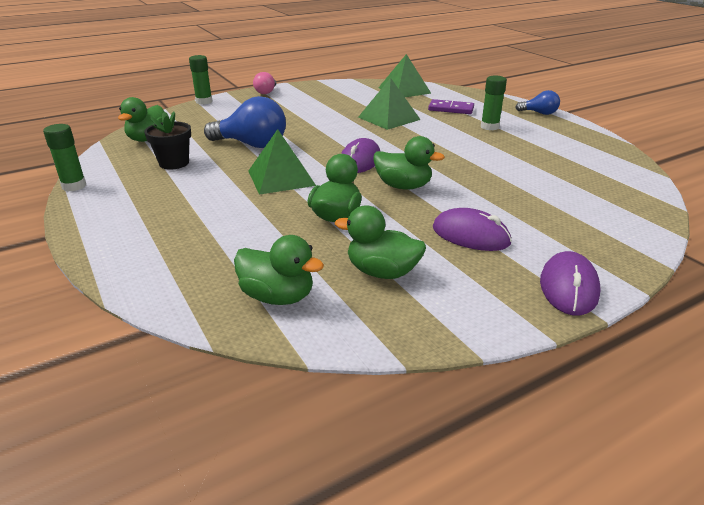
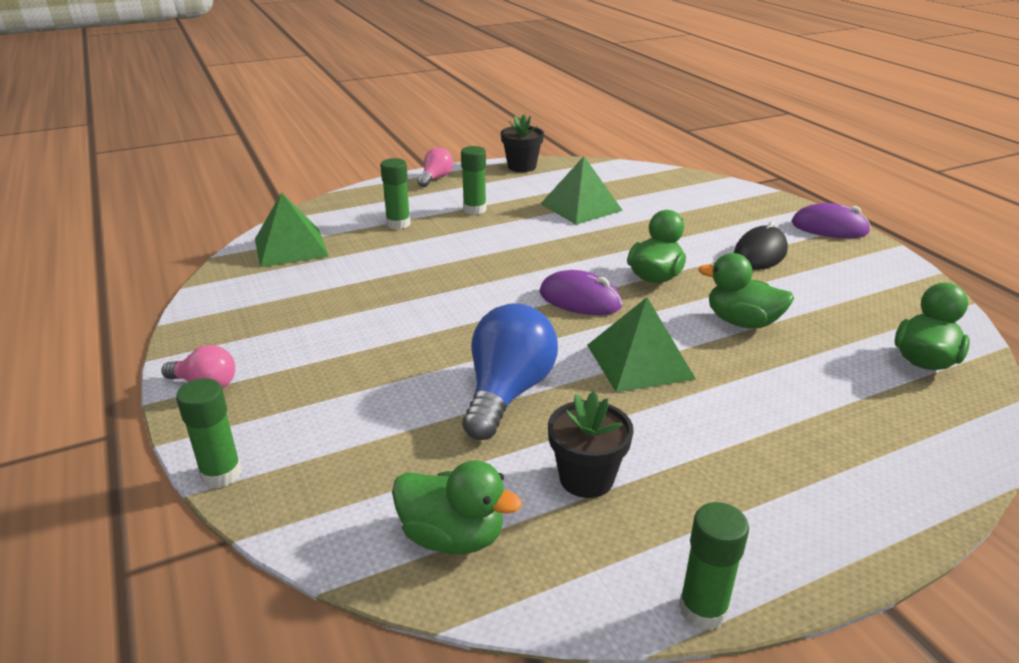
camera: 85 degrees left, 0 degrees up
(382, 272) = (848, 302): green duck -> none
(389, 118) = (419, 269): green pyramid -> green pyramid (580, 207)
(451, 109) = (398, 224): purple domino -> green glue stick
(470, 235) = (760, 254): purple mouse -> black mouse
(539, 113) = (436, 178): blue light bulb -> pink light bulb
(595, 138) = (522, 166): none -> black flower pot

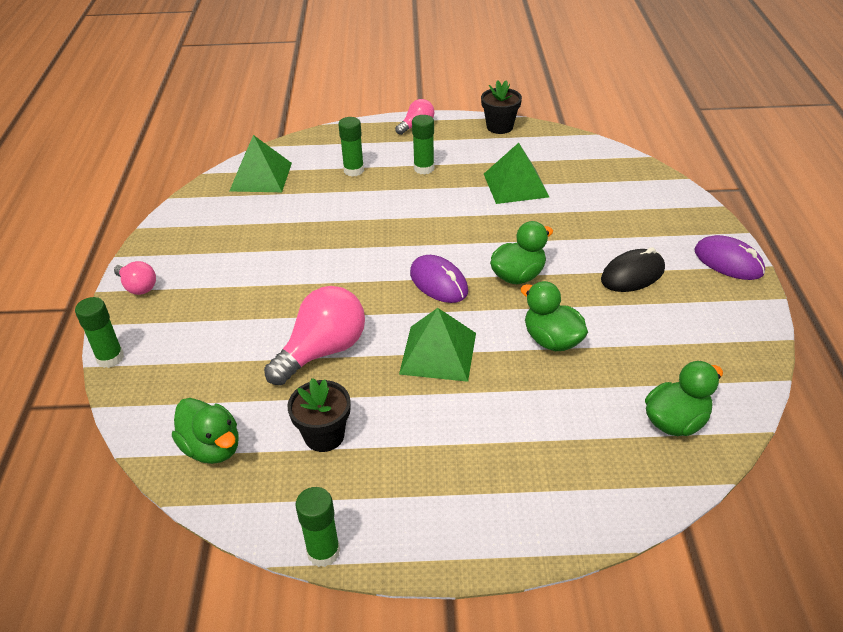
camera: 25 degrees right, 10 degrees up
(507, 392) = (323, 351): blue light bulb -> pink light bulb

